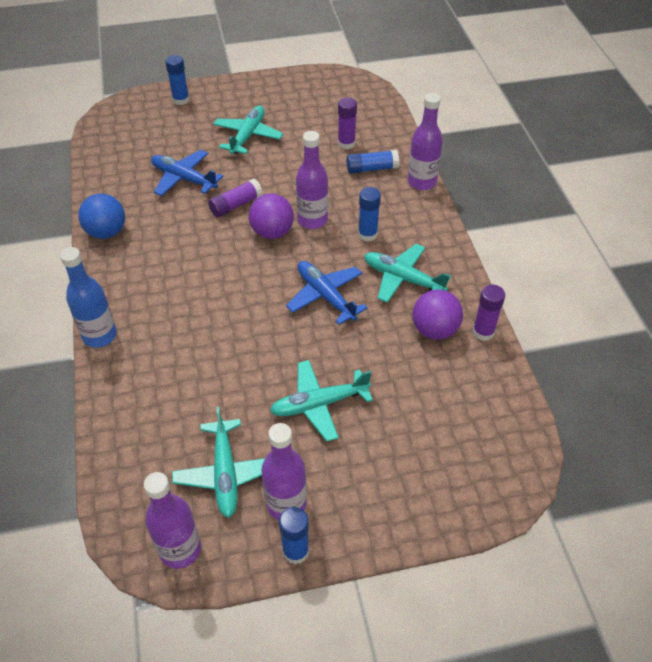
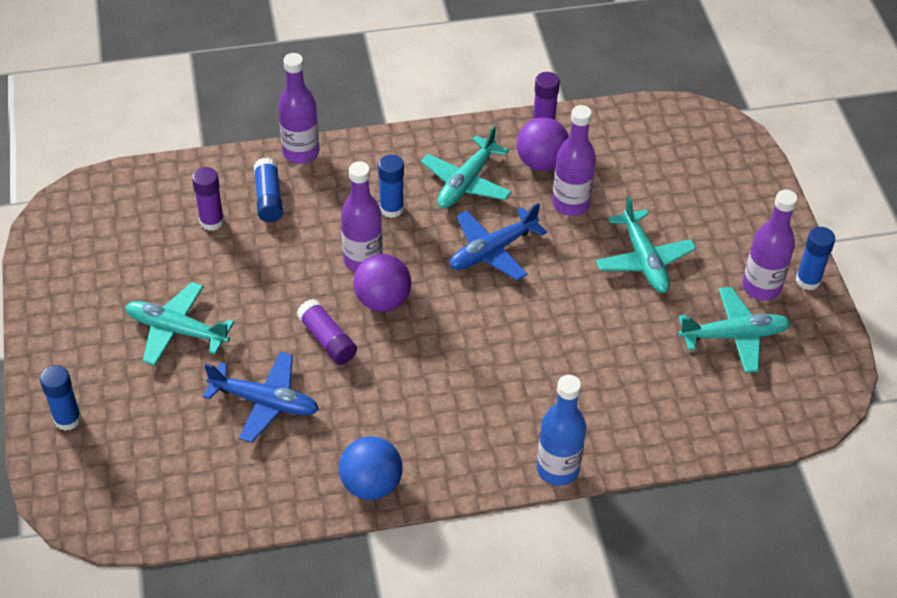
camera: 90 degrees left, 0 degrees up
(180, 549) = (820, 368): purple bottle -> purple bottle (570, 204)
(184, 179) = (265, 402): blue plane -> blue plane turned 105 degrees counterclockwise

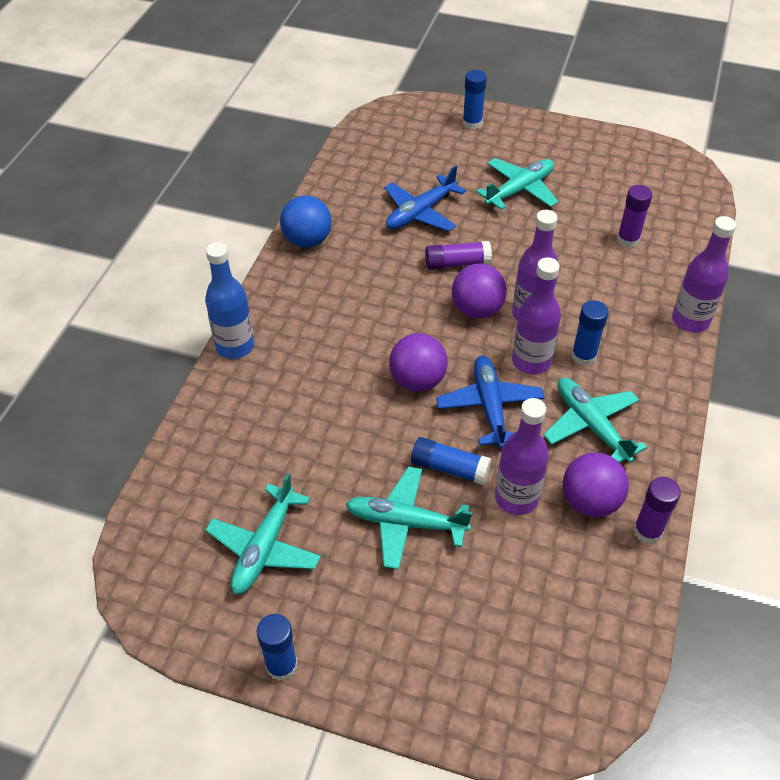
camera: 120 degrees right, 0 degrees up
(268, 198) = (639, 281): blue glue stick -> blue glue stick (450, 468)
(499, 310) = (417, 381): none -> purple ball
(761, 287) = (303, 611): purple bottle -> purple bottle (531, 361)

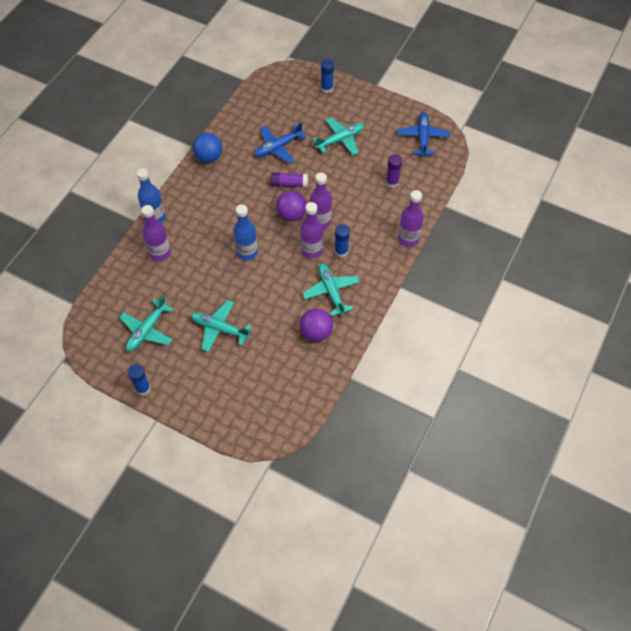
camera: 10 degrees right, 10 degrees up
(417, 381) = (247, 252): purple ball -> blue bottle
(450, 468) = (250, 303): blue glue stick -> none
(489, 406) = (281, 272): blue plane -> blue plane (423, 137)
(516, 498) = (279, 324): purple bottle -> purple bottle (160, 253)
(647, 531) = (340, 352): purple glue stick -> none

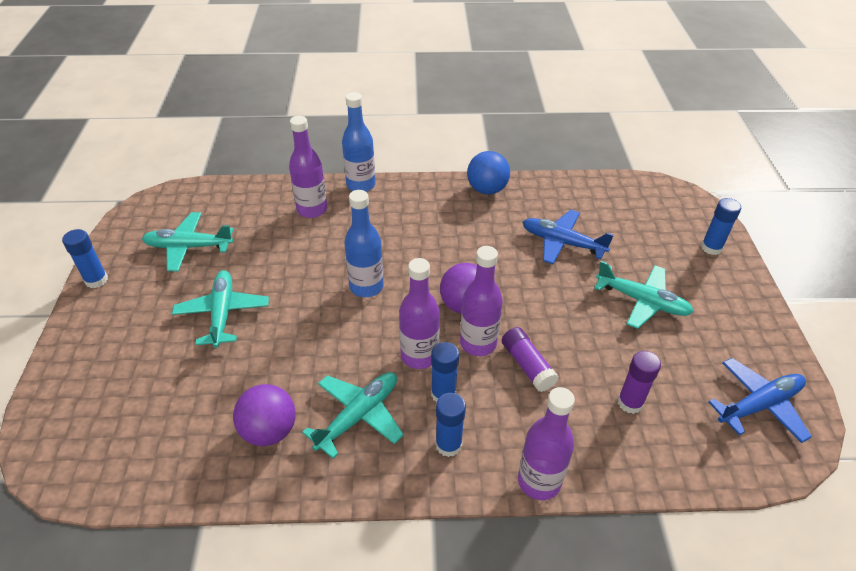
camera: 60 degrees right, 15 degrees down
(289, 184) = (514, 280): purple glue stick -> purple glue stick (527, 365)
(370, 263) = (448, 445): none -> blue glue stick

